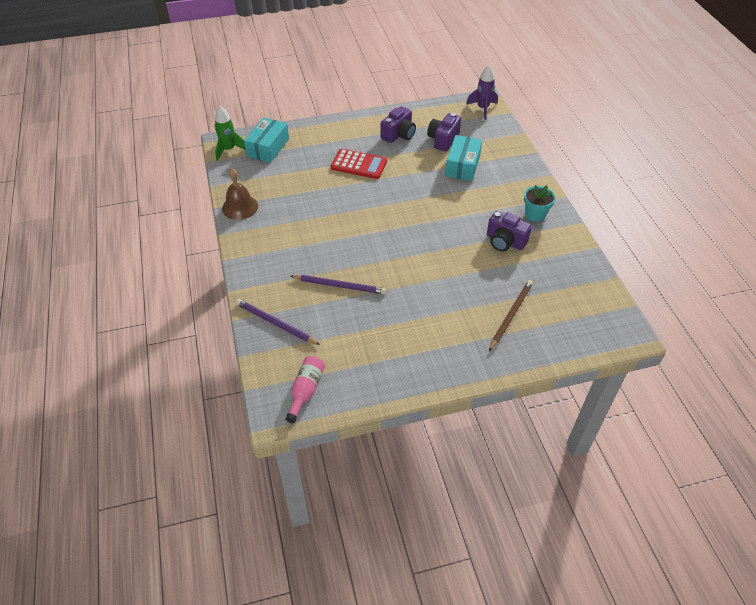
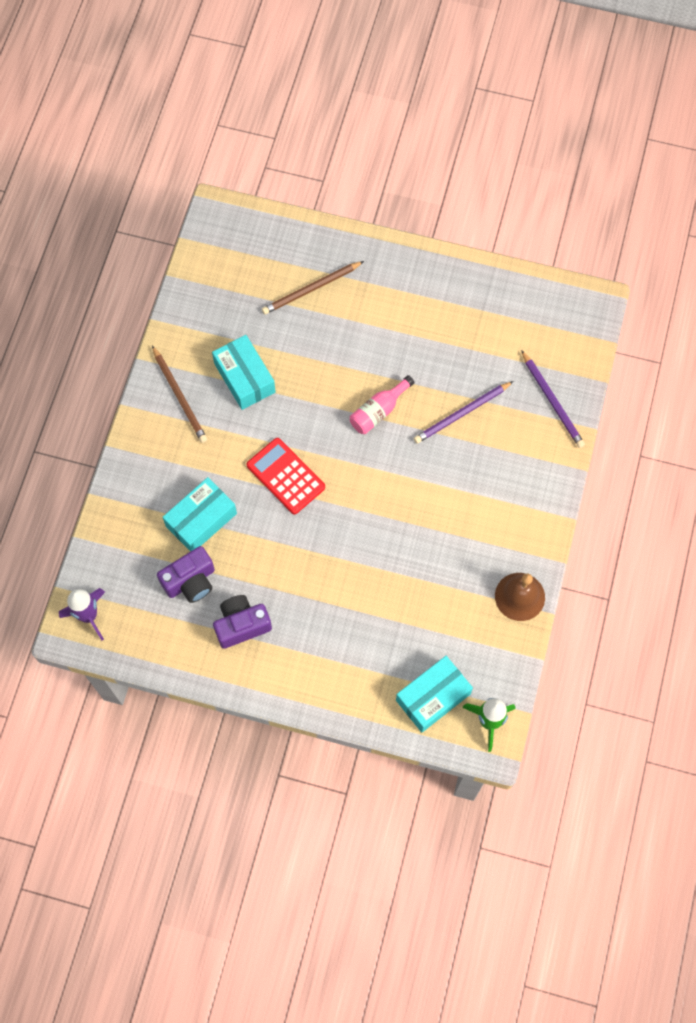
camera: 150 degrees left, 20 degrees up
(306, 391) = (557, 312): pink bottle -> pink bottle (378, 411)
(340, 286) = (461, 414): purple pencil -> purple pencil turned 75 degrees counterclockwise
(359, 164) = (331, 594): red calculator -> red calculator (285, 476)
(505, 241) = (245, 378): purple camera -> turquoise box
(535, 214) = (180, 396): turquoise flower pot -> brown pencil

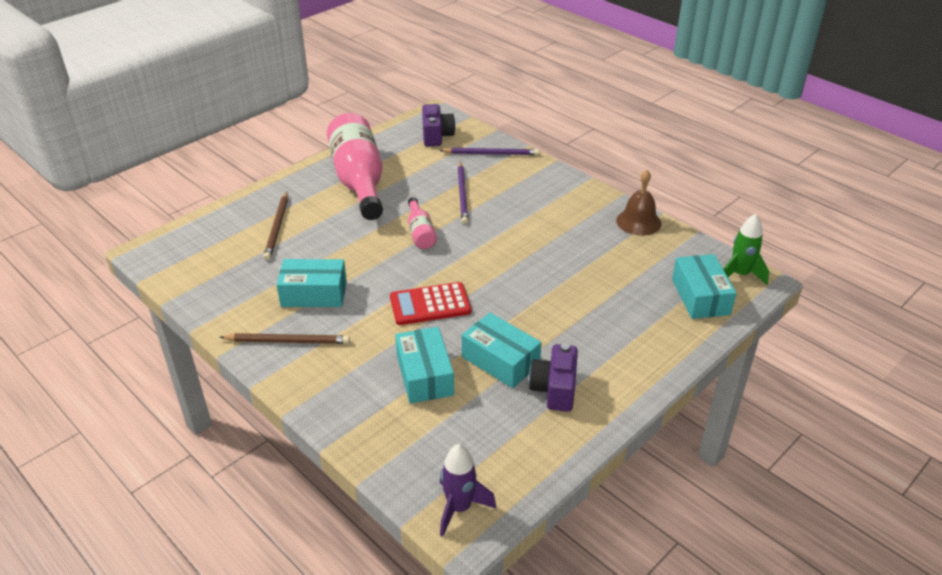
camera: 60 degrees left, 30 degrees down
(190, 581) = (482, 408): purple camera -> purple camera (436, 136)
(250, 568) = (500, 360): none -> turquoise box
(424, 309) = (359, 181): none -> pink bottle

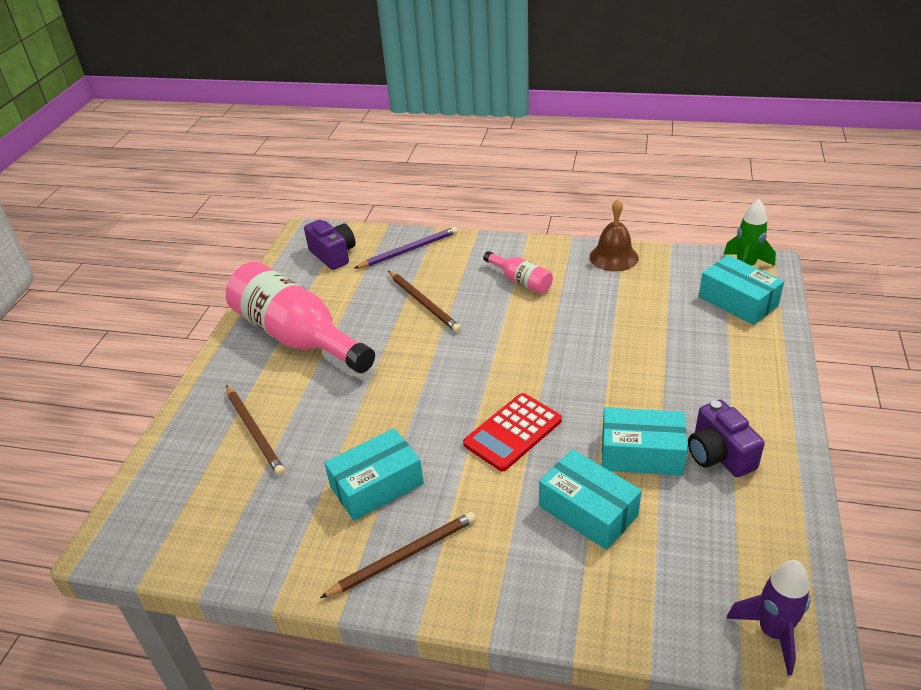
camera: 30 degrees left, 0 degrees up
(420, 232) = (422, 361): pink bottle -> pink bottle (521, 281)
(462, 195) = (424, 303): purple pencil -> brown pencil

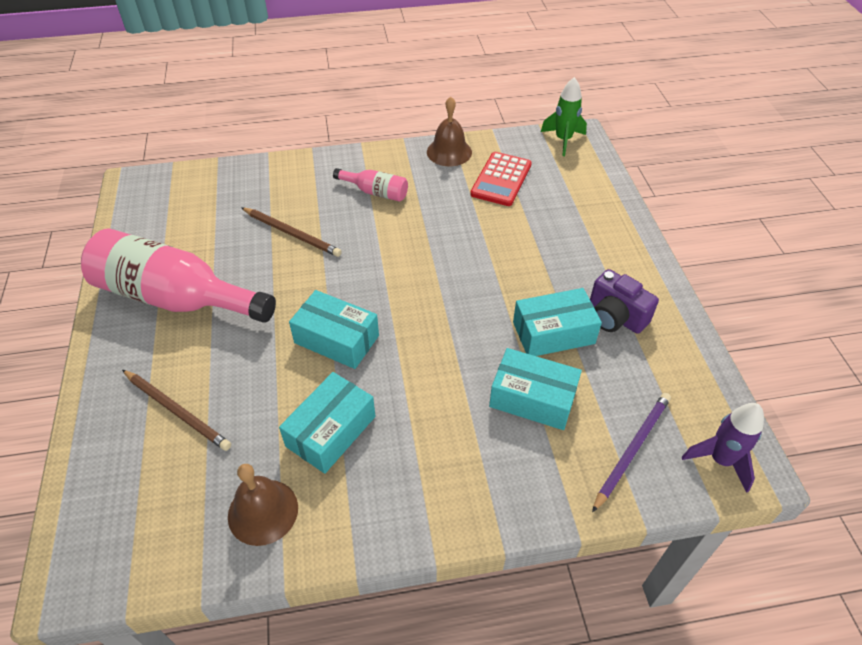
camera: 25 degrees left, 10 degrees up
(285, 537) = (263, 511): none -> brown bell
(333, 255) = (173, 201): purple camera -> none
(404, 556) = (389, 493): brown pencil -> none
(409, 250) = (251, 181): purple pencil -> purple pencil (632, 449)
(513, 432) = (435, 343): red calculator -> red calculator (501, 179)
(738, 301) = (570, 173): turquoise box -> turquoise box (336, 339)

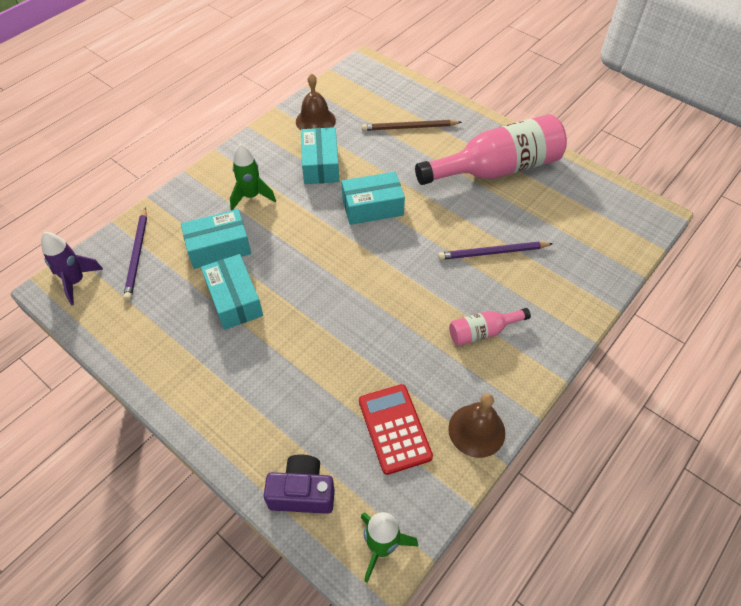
camera: 140 degrees right, 5 degrees up
(292, 234) = (492, 252): brown pencil -> purple pencil
(448, 442) = (251, 196): none -> green rocket
(553, 333) = (234, 299): turquoise box -> turquoise box turned 60 degrees counterclockwise
(615, 317) = (195, 342): purple camera -> purple camera (302, 492)

